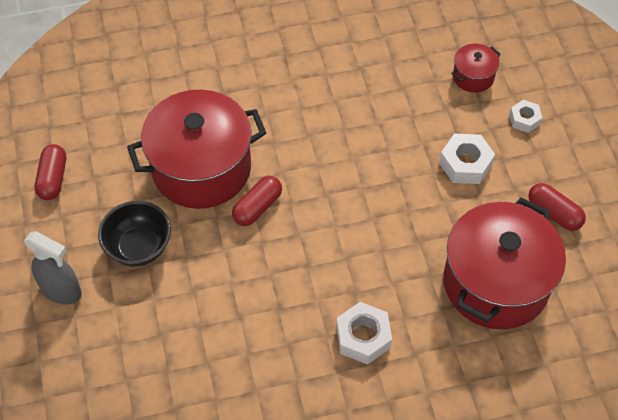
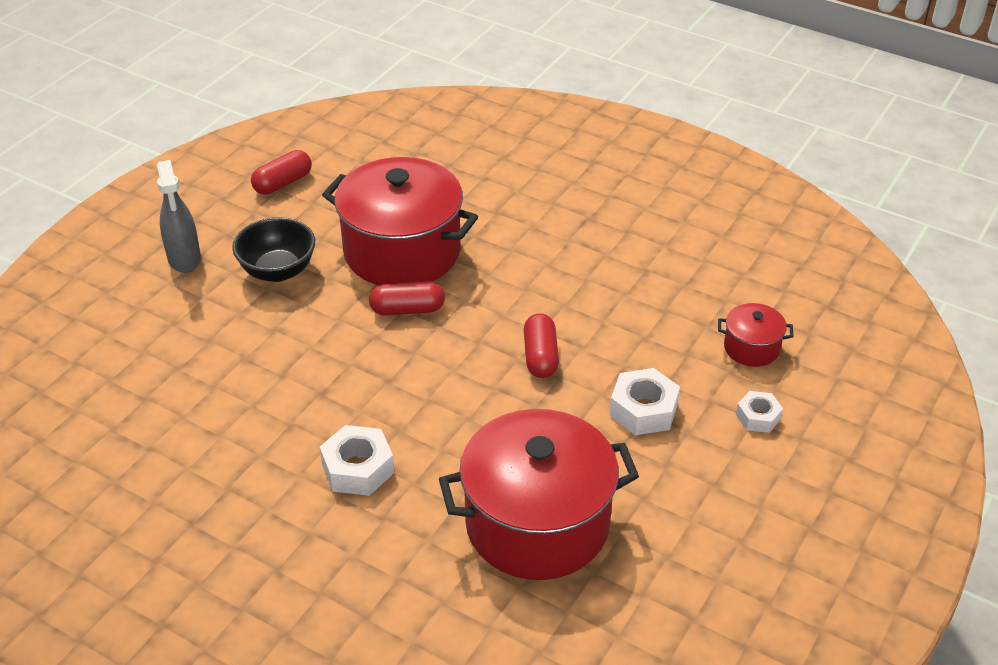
camera: 45 degrees right, 15 degrees down
(554, 213) = (679, 514): red capsule -> red capsule (540, 356)

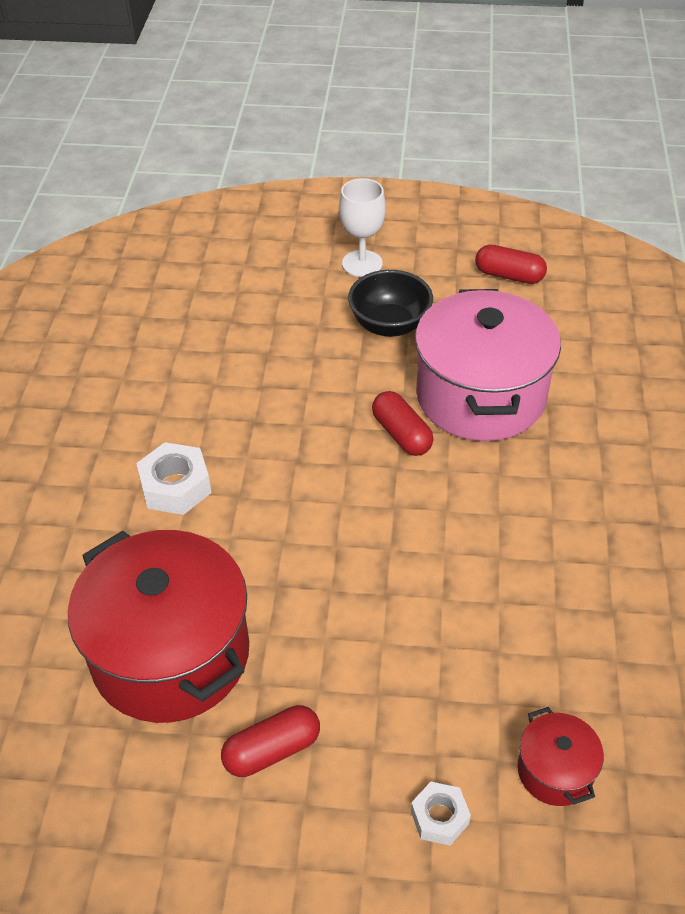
camera: 65 degrees right, 5 degrees up
(184, 259) = (362, 263): grey spray bottle -> white goblet
(402, 251) = (480, 396): red pot -> pink pot
(540, 356) = (405, 566): red capsule -> red capsule (272, 750)
(643, 410) = (381, 691): white nut -> none

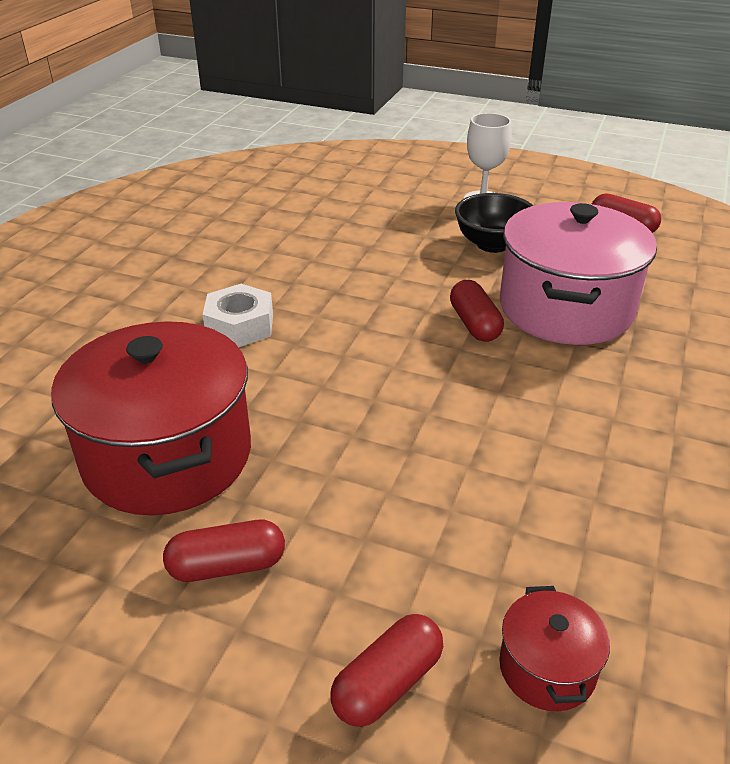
camera: 15 degrees right, 10 degrees down
(439, 817) = (387, 683): white nut -> red capsule

